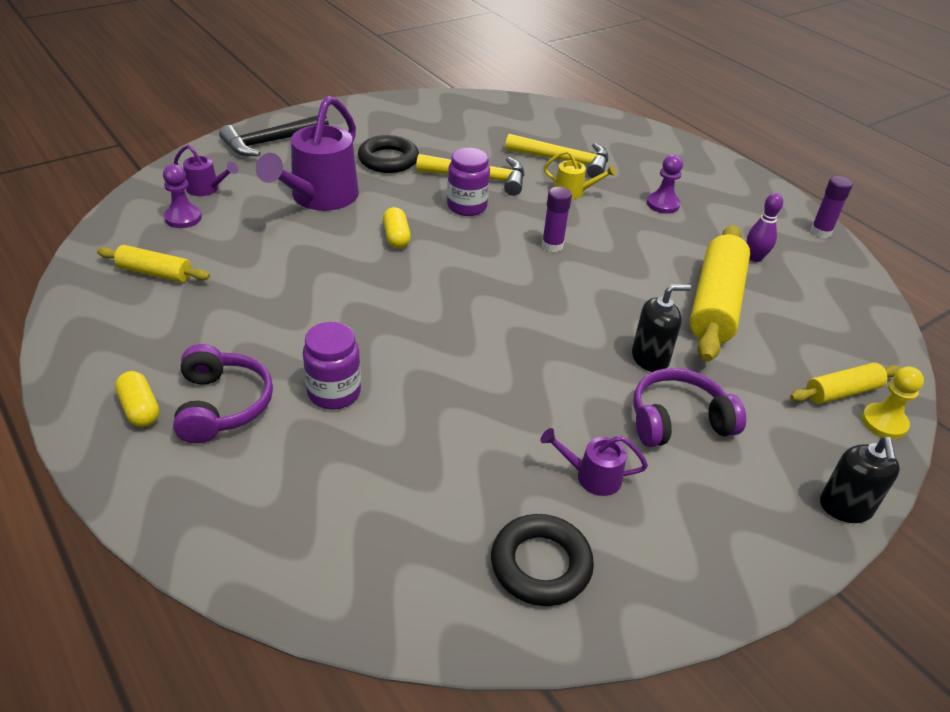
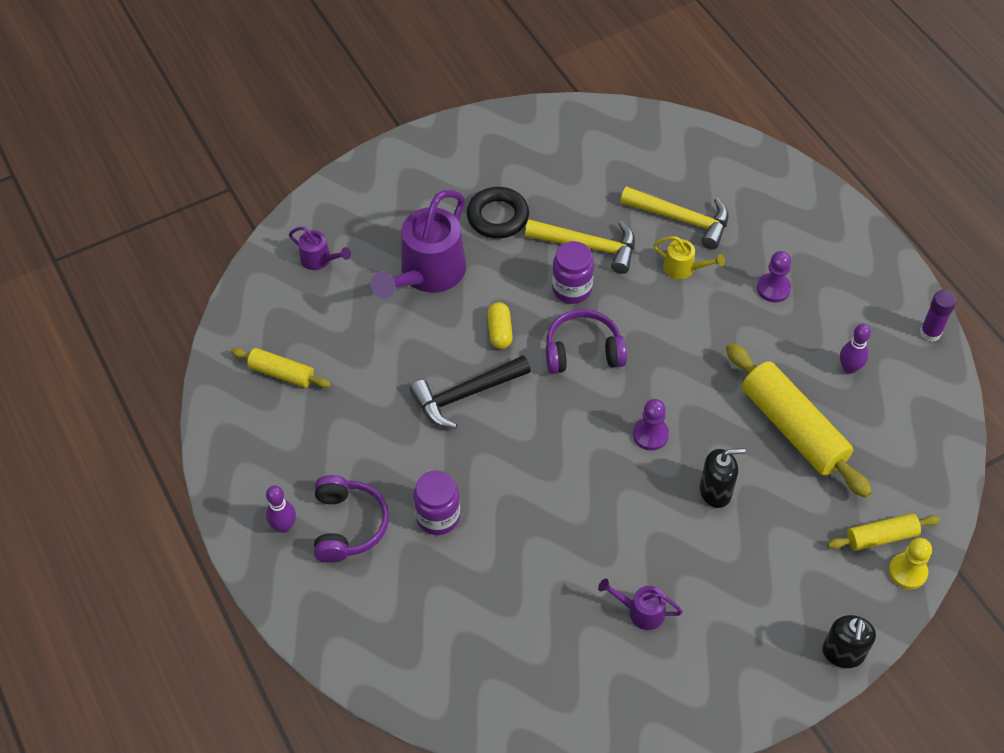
camera: 10 degrees right, 15 degrees up
(140, 409) = (284, 526): yellow capsule -> purple bowling pin
(183, 218) = (300, 301): purple pawn -> purple pawn (650, 435)
(271, 142) = (379, 188): black hammer -> black hammer (466, 395)
(540, 565) = (588, 687): black ring -> none
(552, 245) = (649, 346): purple glue stick -> none
(678, 421) = (725, 560): purple headphones -> purple headphones (583, 351)
(715, 304) = (793, 428): yellow rolling pin -> yellow rolling pin turned 60 degrees counterclockwise

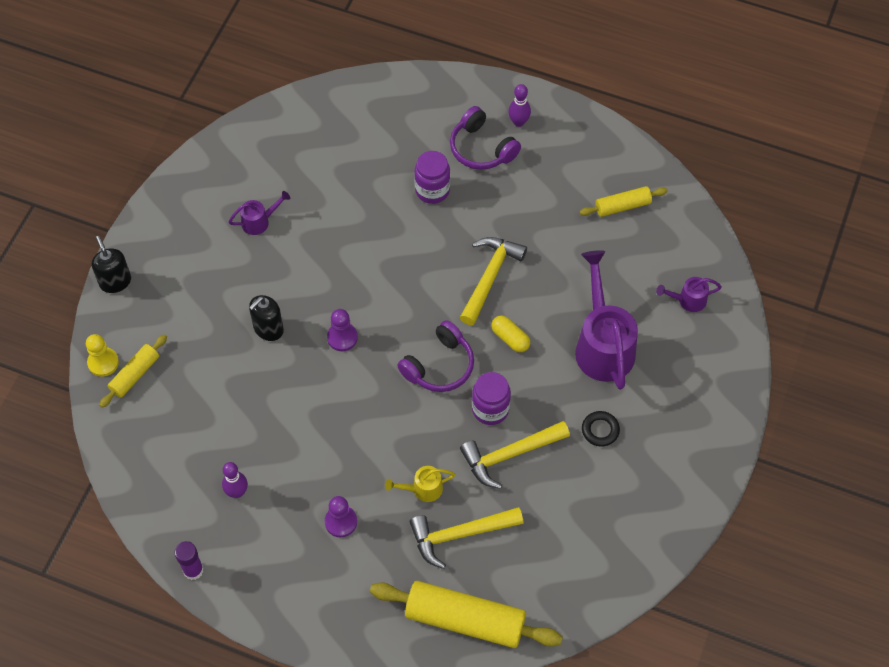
camera: 140 degrees right, 5 degrees up
(466, 395) = (489, 277): black hammer -> yellow hammer
(498, 217) = (600, 430): black ring -> black ring, size x0.63
(793, 428) = (247, 413): yellow rolling pin -> yellow rolling pin (465, 620)

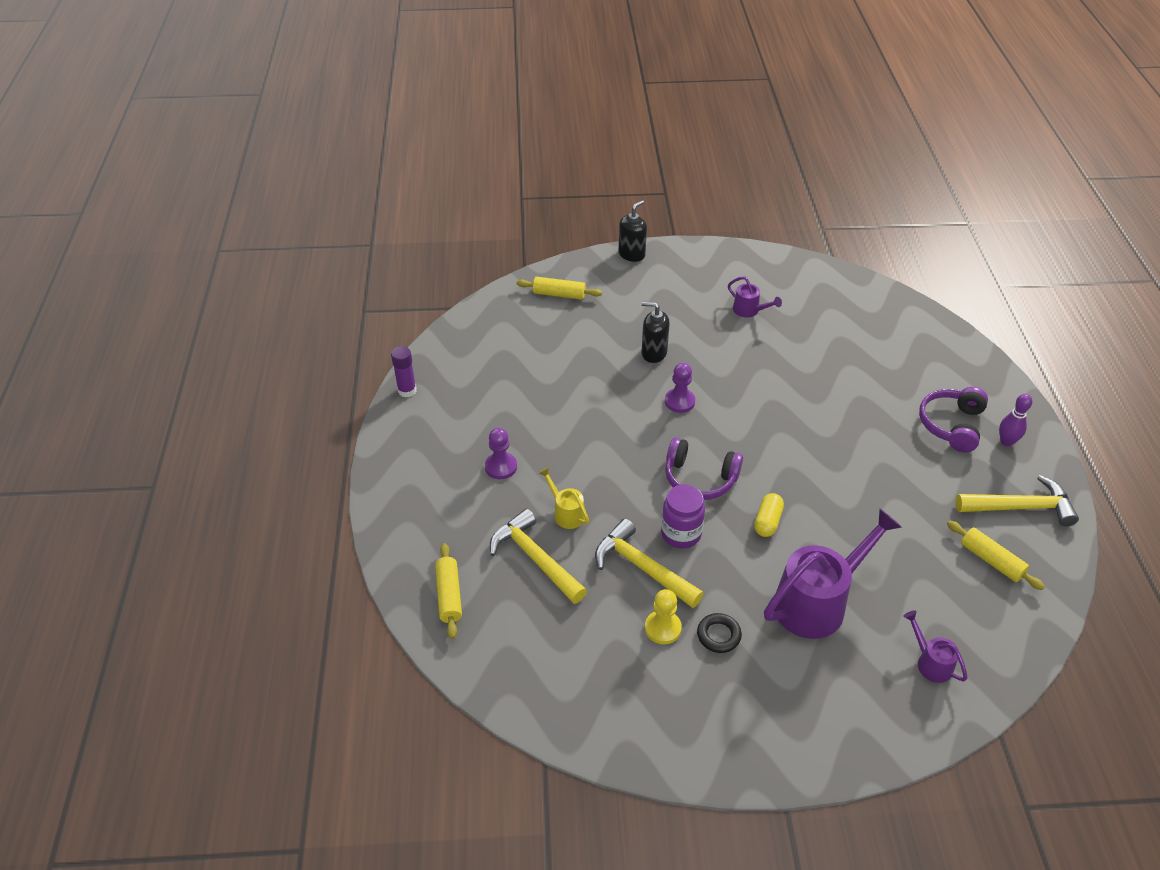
camera: 65 degrees right, 15 degrees down
(103, 362) = (558, 274): yellow pawn -> yellow pawn (662, 628)
(237, 492) = (491, 390): purple bowling pin -> none
(432, 190) = (876, 407): purple jar -> none
(465, 620) = (449, 595): yellow rolling pin -> yellow rolling pin, size x0.54
(489, 277) = (820, 481): yellow hammer -> yellow hammer (1020, 507)

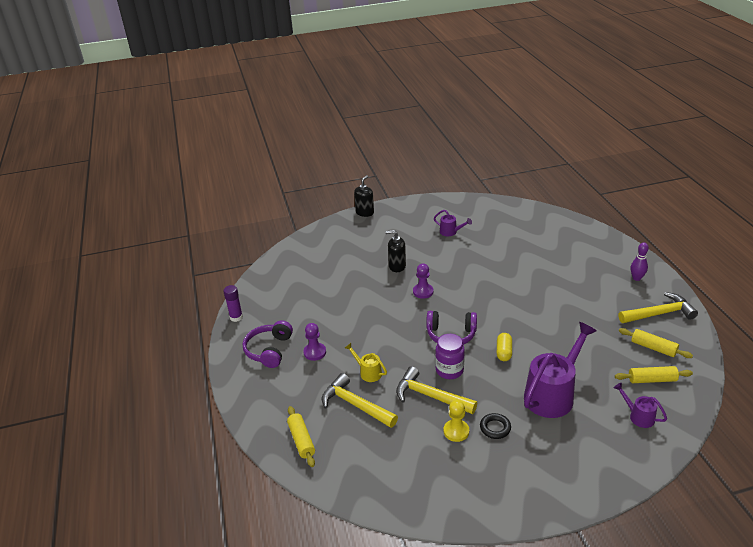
camera: 10 degrees left, 10 degrees down
(559, 294) = (324, 243): yellow rolling pin -> yellow rolling pin (652, 380)
(951, 425) = (600, 275): purple headphones -> purple headphones (269, 350)

